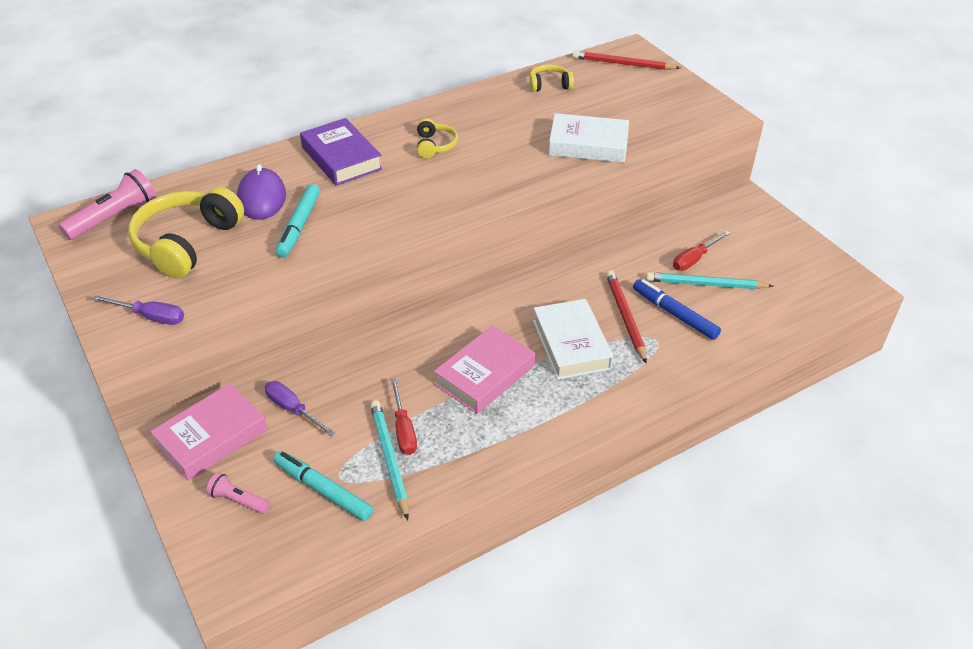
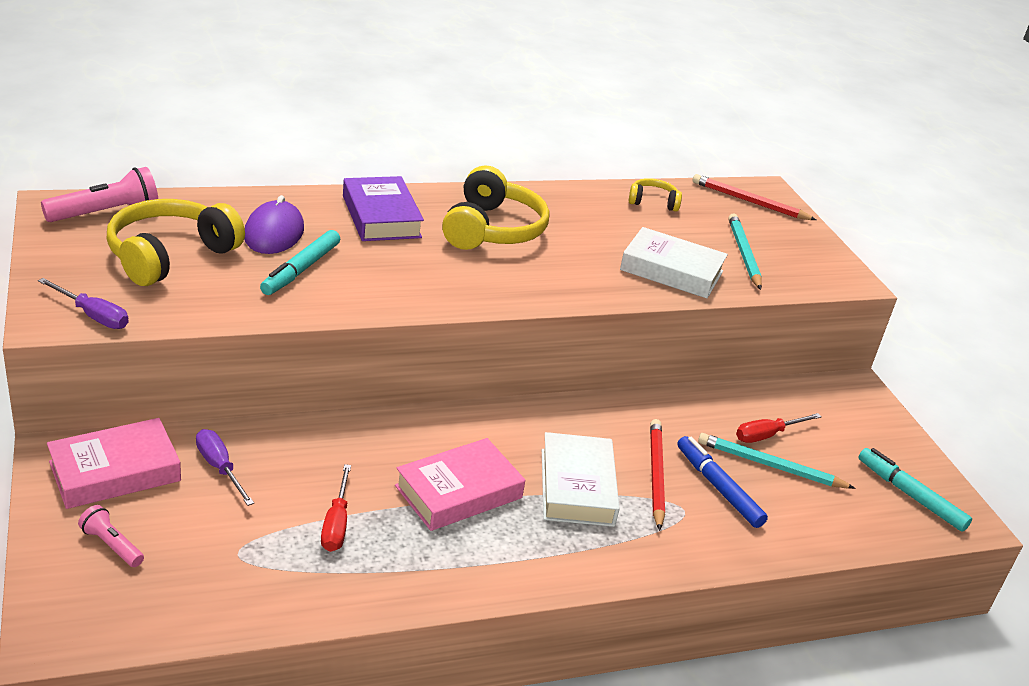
camera: 10 degrees right, 10 degrees down
(323, 490) = (213, 562): turquoise marker -> turquoise marker (910, 495)
(389, 459) = (305, 550): turquoise pencil -> turquoise pencil (744, 254)
(435, 145) = (492, 229): yellow headphones -> yellow headphones, size x1.98

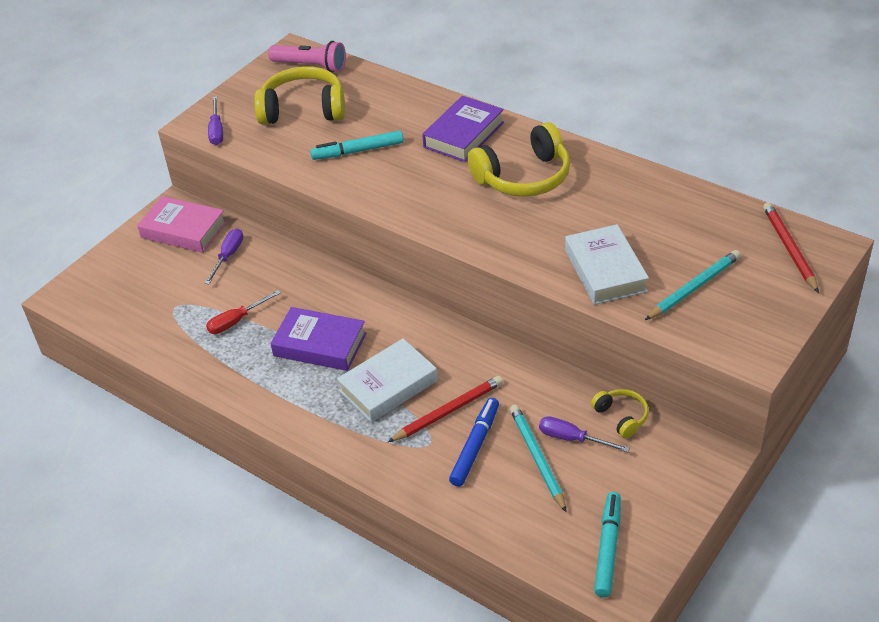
camera: 60 degrees right, 10 degrees up
(112, 545) = (134, 268): pink flashlight -> none
(274, 233) = (380, 119): purple mouse -> none
(458, 492) = (320, 344): pink book -> purple book
(653, 202) = (694, 210): yellow headphones -> yellow headphones (621, 417)
(767, 435) = (572, 439): red screwdriver -> purple screwdriver

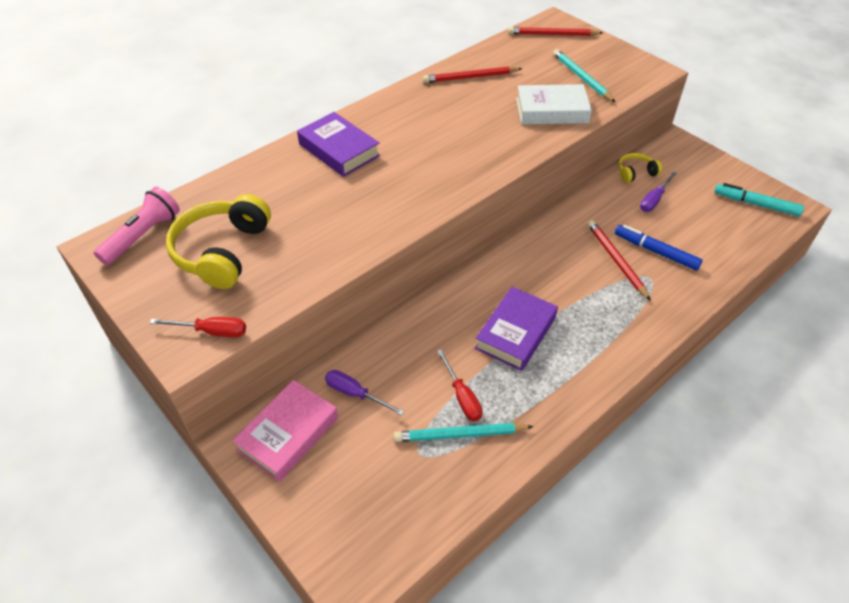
camera: 80 degrees left, 5 degrees up
(216, 131) = (212, 331): purple screwdriver -> red screwdriver
(358, 151) = (323, 220): turquoise marker -> none
(388, 386) = (579, 292): white book -> none
(524, 177) = (419, 127): yellow headphones -> none
(537, 458) = (671, 221): turquoise pencil -> turquoise pencil (460, 434)
(642, 195) = (470, 77): none -> red pencil

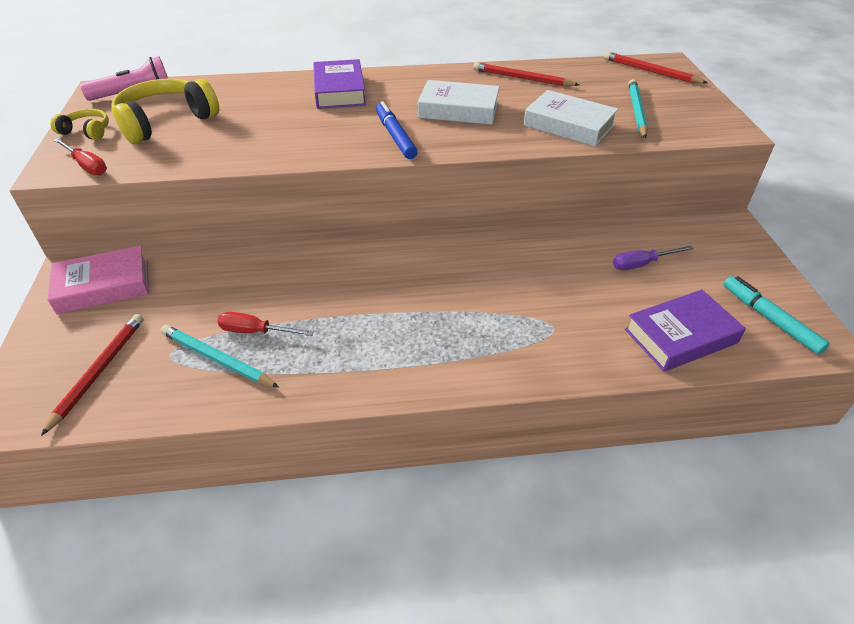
camera: 35 degrees right, 5 degrees down
(355, 394) = (181, 284): purple screwdriver -> none
(458, 129) = (458, 110): none -> white book
(462, 397) = (255, 331): red screwdriver -> red screwdriver turned 90 degrees clockwise
(515, 333) = (363, 307): purple book -> purple book (680, 336)
(616, 260) = (535, 296): red pencil -> red pencil (99, 372)
(635, 173) = (649, 233): yellow headphones -> yellow headphones (87, 131)
(656, 251) = (588, 308): blue marker -> blue marker (395, 136)

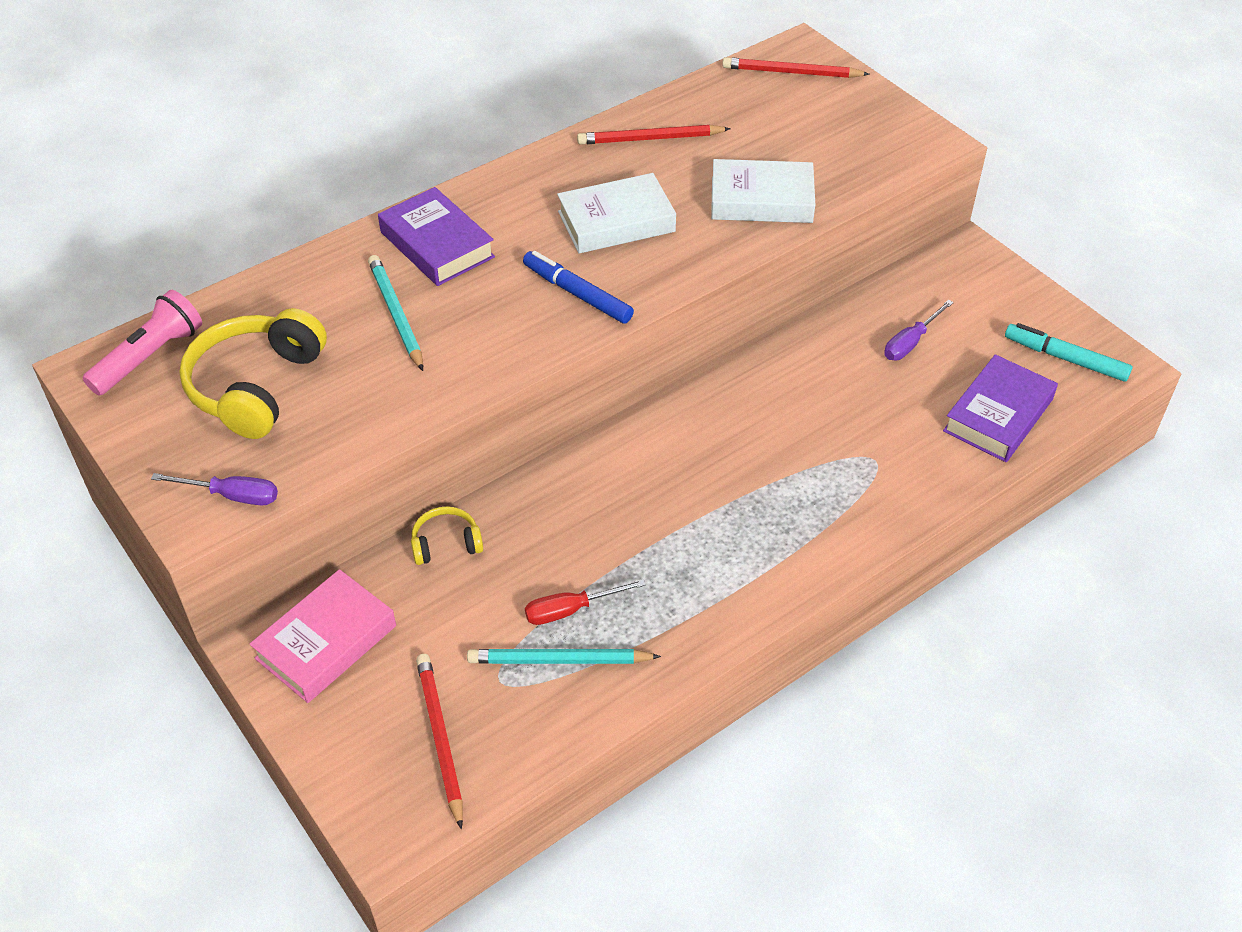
camera: 30 degrees left, 5 degrees up
(87, 131) = (161, 445): yellow headphones -> yellow headphones (446, 543)
(87, 166) = (232, 496): red screwdriver -> purple screwdriver
(636, 111) = (819, 148): turquoise pencil -> turquoise pencil (396, 314)

